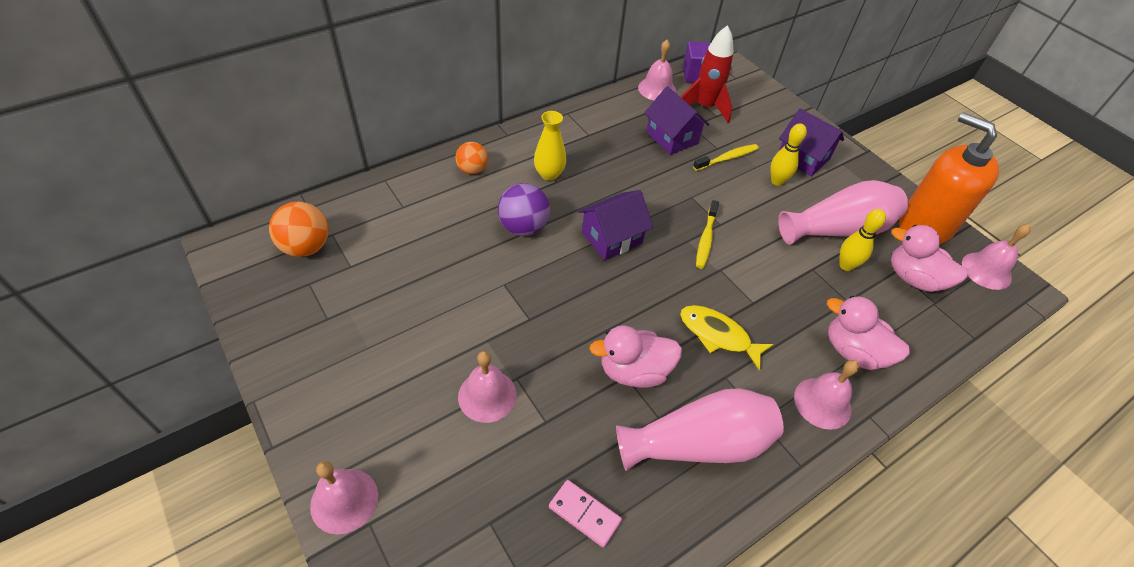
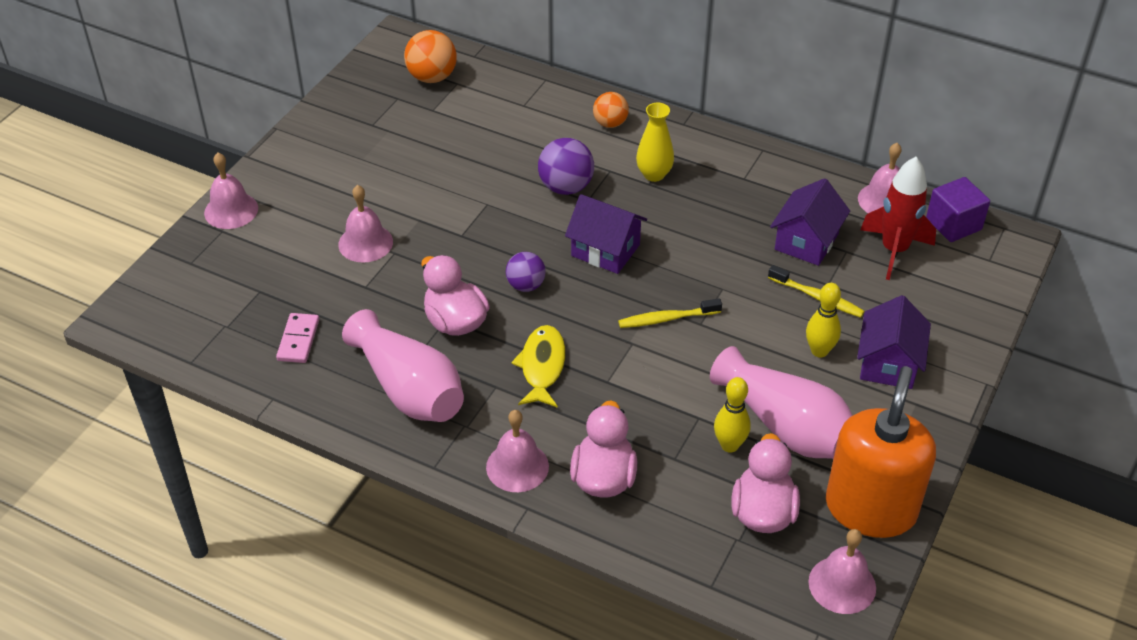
camera: 65 degrees right, 5 degrees down
(620, 303) = (526, 285): none -> purple ball

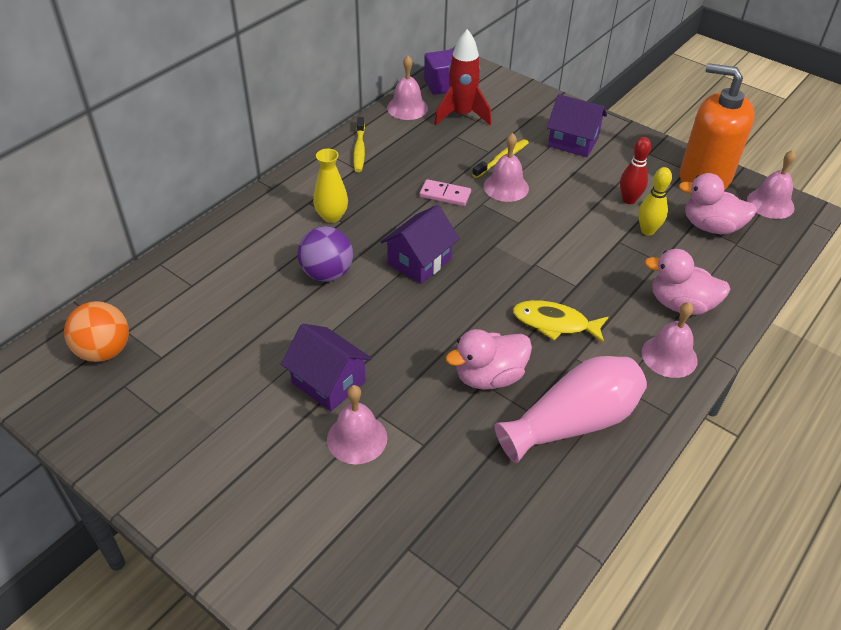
camera: 80 degrees left, 0 degrees up
(231, 210) = (255, 573): pink bell -> pink bell (506, 187)
(298, 340) = (493, 513): pink domino -> pink domino (445, 195)
(526, 285) = (451, 320): purple ball -> none
(610, 123) = (250, 231): orange ball -> none
(666, 319) = (510, 240): yellow toothbrush -> yellow toothbrush (359, 150)
(785, 425) = (629, 200): pink vase -> red bowling pin
(806, 241) = (440, 152): purple house -> purple house (328, 382)
(819, 351) = (557, 169): yellow bowling pin -> none

